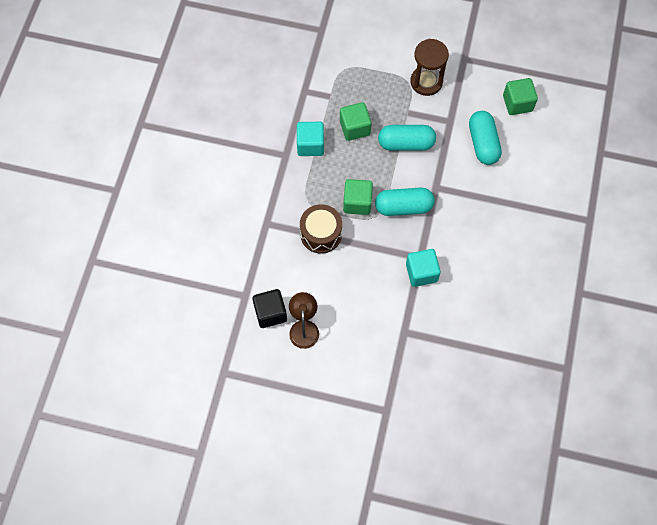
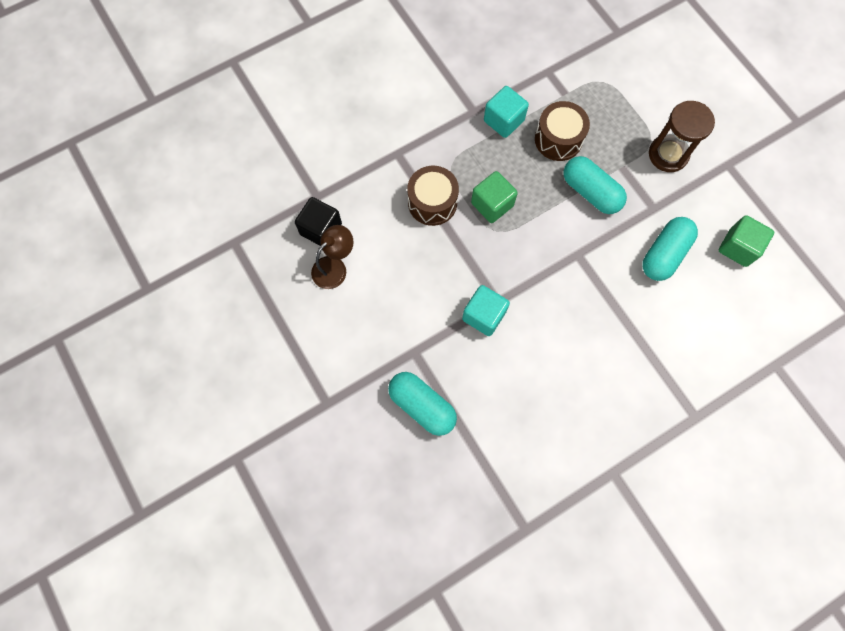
camera: 45 degrees right, 5 degrees up
(354, 128) = (558, 139): green cube -> brown drum
(403, 207) = (529, 244): turquoise capsule -> turquoise capsule (422, 406)

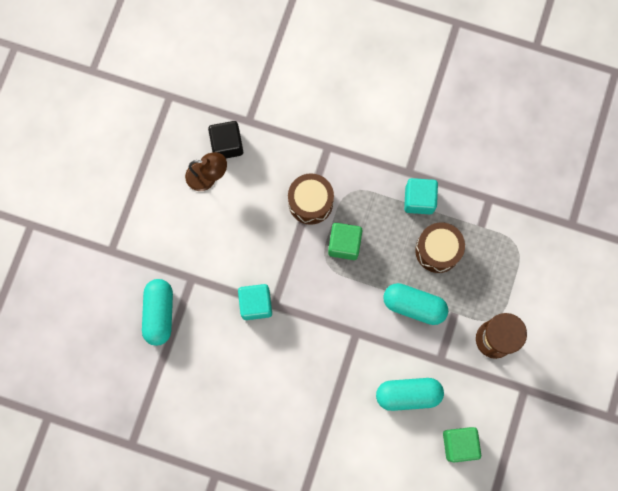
camera: 50 degrees right, 5 degrees up
(590, 192) = (414, 306): turquoise capsule -> turquoise capsule turned 75 degrees counterclockwise

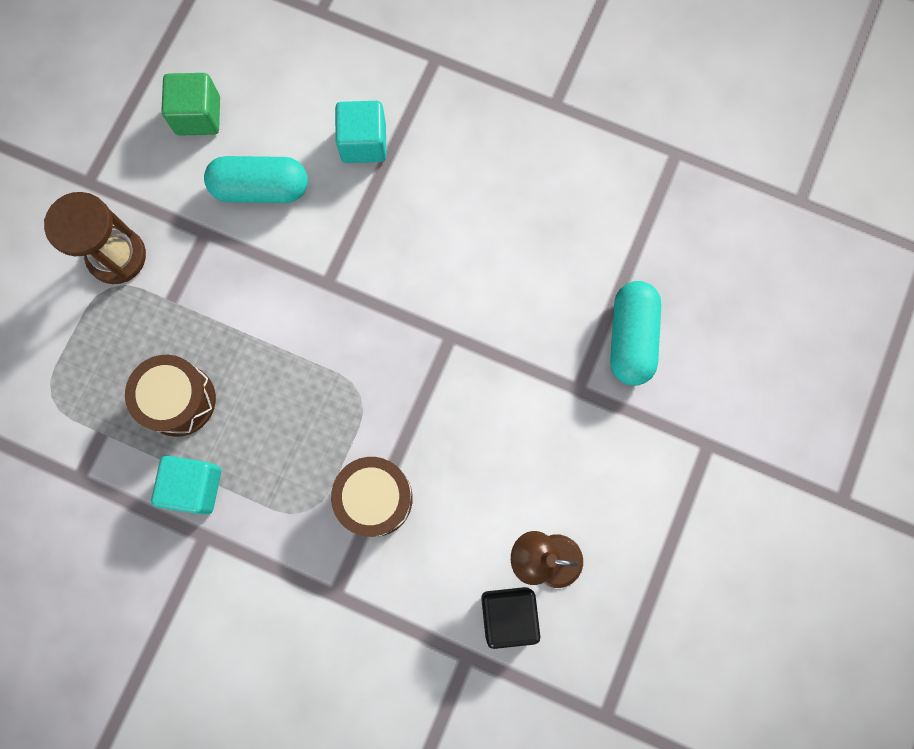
camera: 175 degrees left, 0 degrees up
(256, 304) = (478, 340): turquoise cube -> turquoise cube (363, 143)
(344, 244) = (327, 423): green cube -> none
(414, 306) = (231, 316): turquoise capsule -> none

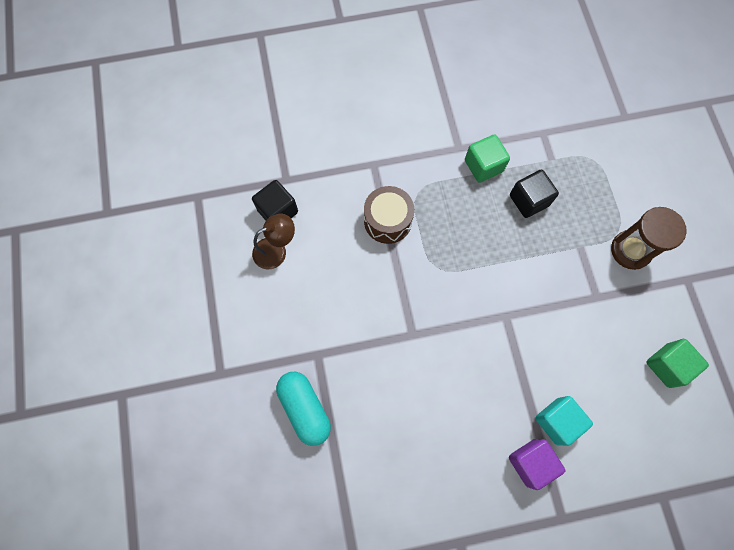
camera: 145 degrees right, 5 degrees down
(179, 400) = (529, 200): brown drum -> black cube
(194, 487) = (483, 166): turquoise cube -> green cube
(261, 188) = (590, 346): turquoise capsule -> none
(424, 124) = (531, 462): none -> purple cube

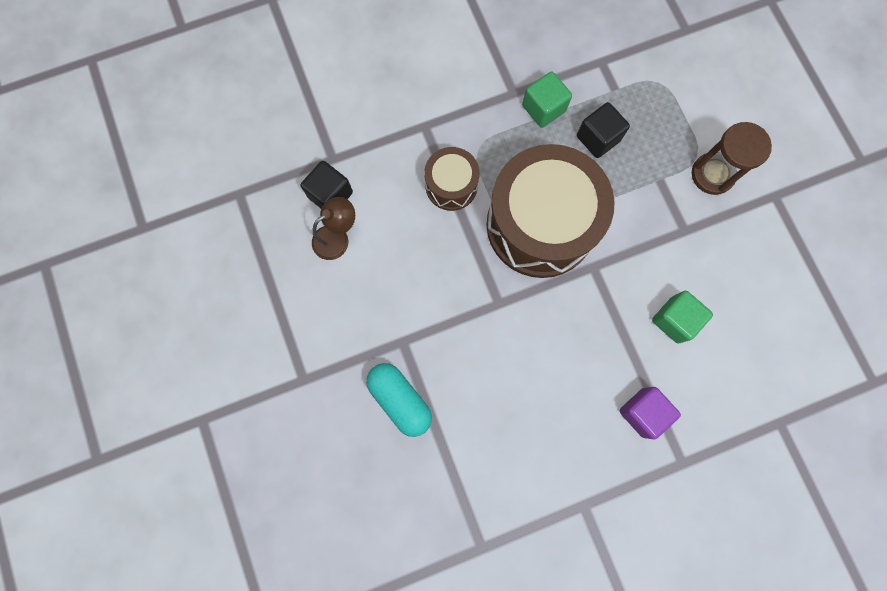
camera: 10 degrees left, 5 degrees up
(463, 270) = (540, 225): none -> brown drum
(557, 421) = (663, 365): turquoise cube -> none
(667, 365) = (766, 289): green cube -> green cube (674, 320)

